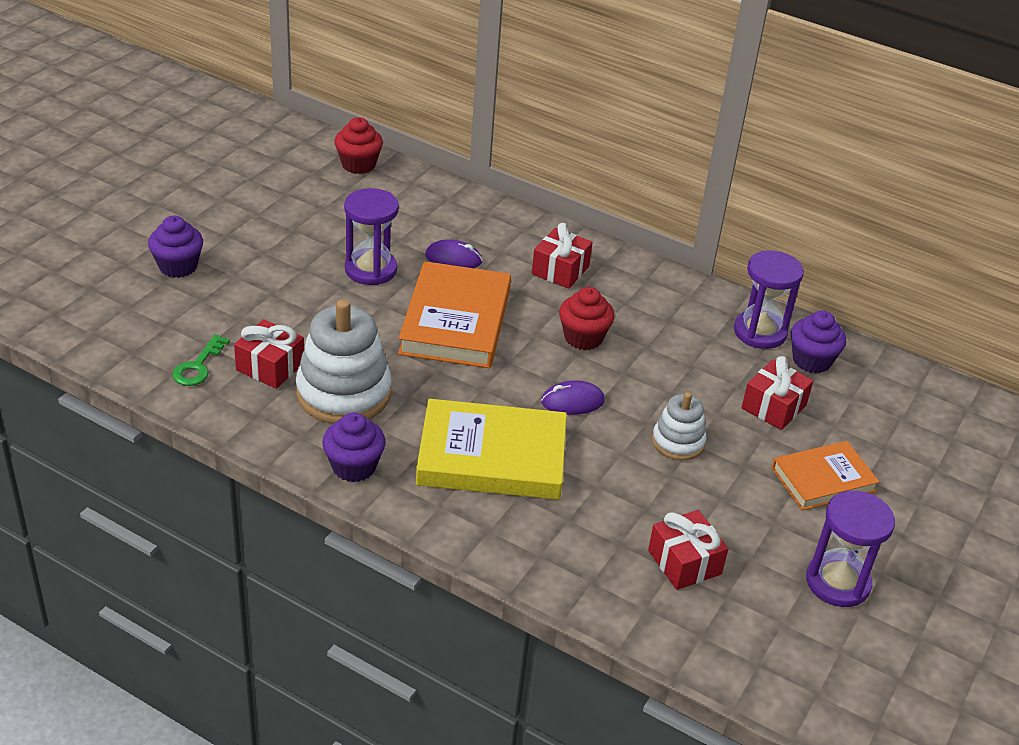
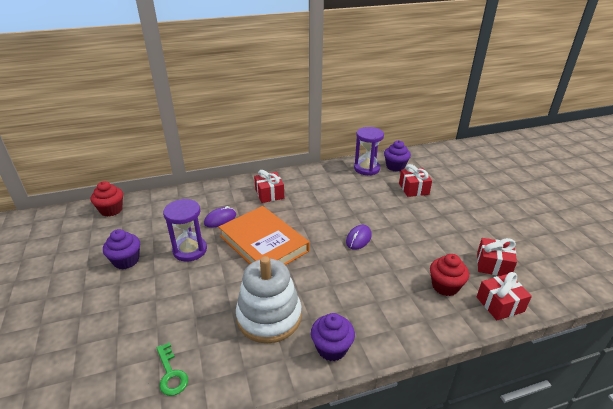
camera: 45 degrees left, 5 degrees down
(178, 266) = (75, 328): purple cupcake -> purple cupcake (126, 261)
(270, 366) = (212, 337): red gift -> red gift (500, 304)
(492, 456) = (372, 287): yellow book -> none
(583, 338) = (320, 212): red cupcake -> red cupcake (445, 286)
(678, 442) = (413, 224): white stacking toy -> none
(823, 480) = (467, 200): orange book -> none
(837, 582) = (531, 230): purple hourglass -> none

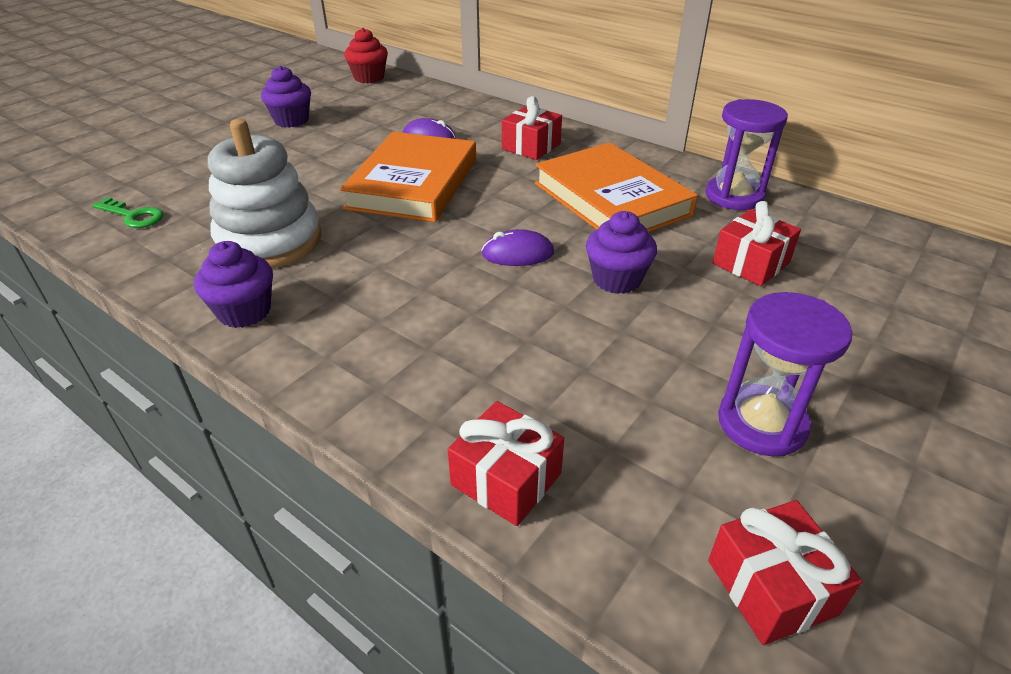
camera: 55 degrees right, 5 degrees up
(171, 374) = (133, 216): green key -> green key turned 90 degrees counterclockwise
(190, 250) = (347, 144): purple hourglass -> purple hourglass (761, 423)
(339, 196) = (611, 199): none -> orange book
(395, 167) = (793, 221): purple cupcake -> purple cupcake (616, 279)
(445, 286) = (489, 386): red cupcake -> none
(493, 265) = (629, 439): red gift -> red gift (771, 587)

